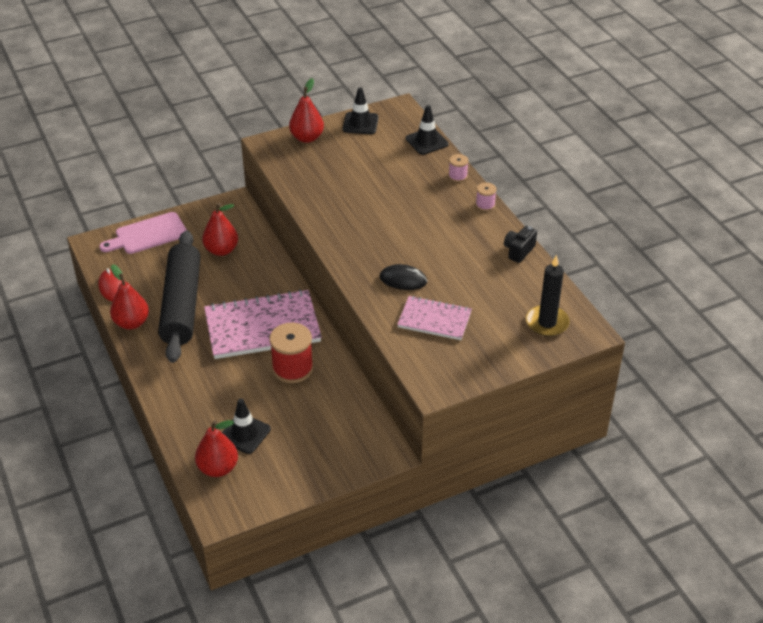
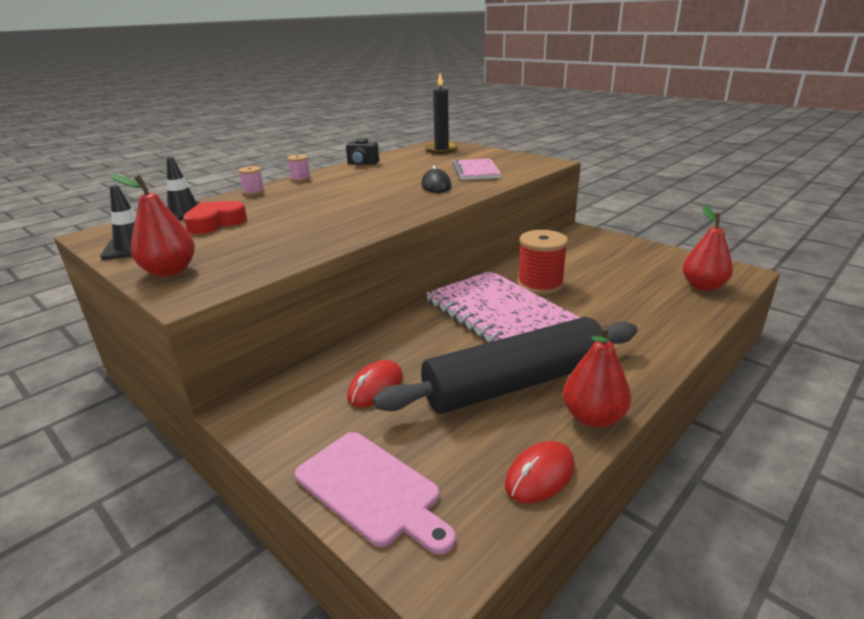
camera: 110 degrees left, 15 degrees down
(221, 250) = (375, 387): red pear -> red mouse
(244, 434) = (648, 285): black traffic cone -> none
(386, 155) = (215, 223): none -> red heart

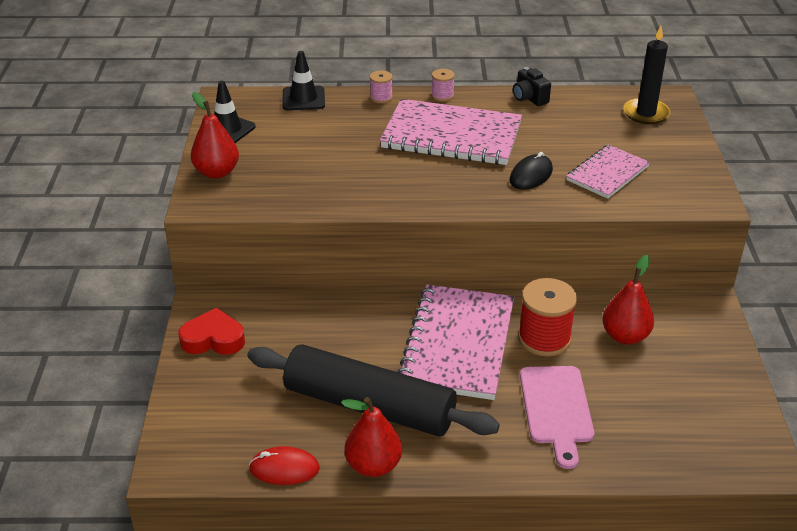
camera: 45 degrees right, 10 degrees up
(215, 223) = (303, 129): red heart -> red heart (213, 339)
(346, 189) = (451, 136): none -> pink notebook
(371, 490) = (197, 405): pink cutting board -> pink cutting board (556, 409)
(375, 387) = (287, 342): red mouse -> none
(703, 286) = (687, 446): red pear -> red pear (625, 336)

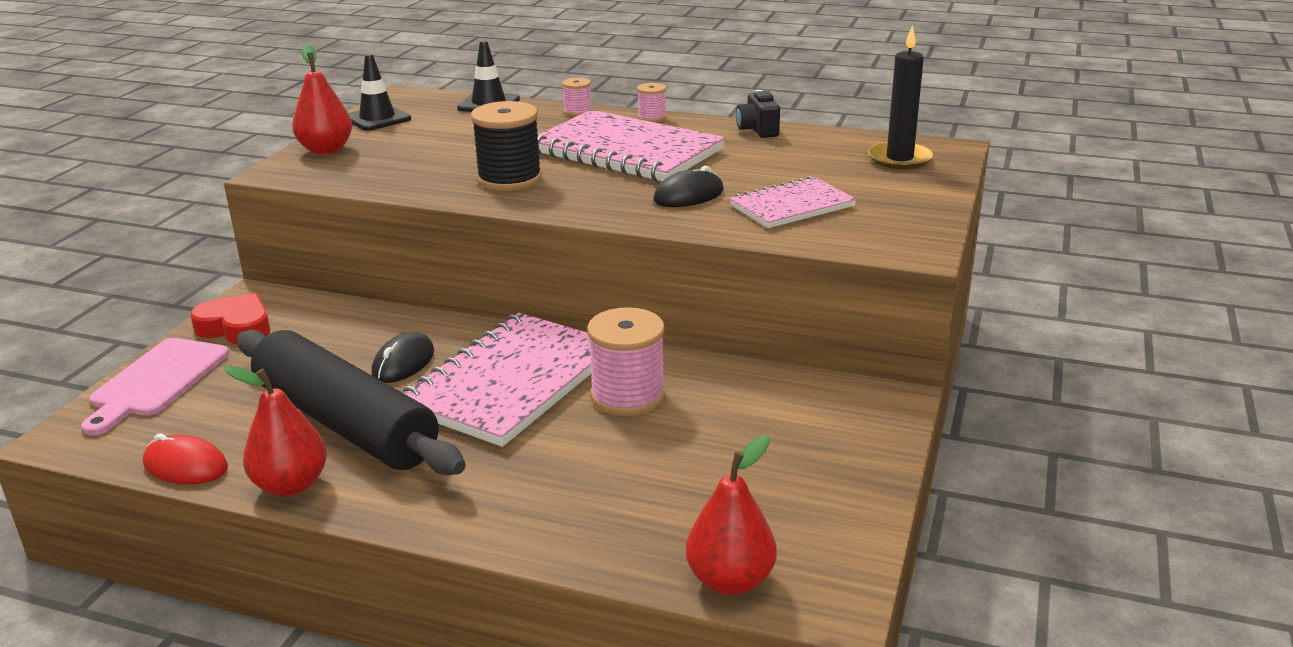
camera: 20 degrees right, 10 degrees down
(368, 344) = (403, 363): none -> black mouse
(389, 180) = (509, 179): none -> black spool
(544, 338) = (628, 396): red spool -> pink spool
(556, 409) = (577, 474): pink cutting board -> pink cutting board (156, 381)
(625, 336) = (740, 413): red pear -> red pear (730, 580)

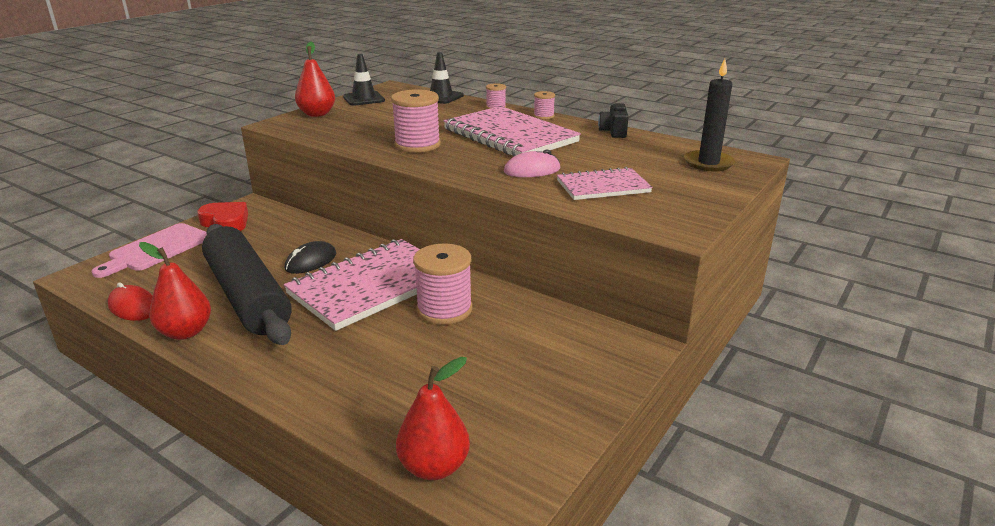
camera: 15 degrees right, 0 degrees up
(509, 179) = (417, 145): black spool -> pink spool
(688, 195) = (532, 170): black mouse -> pink mouse

